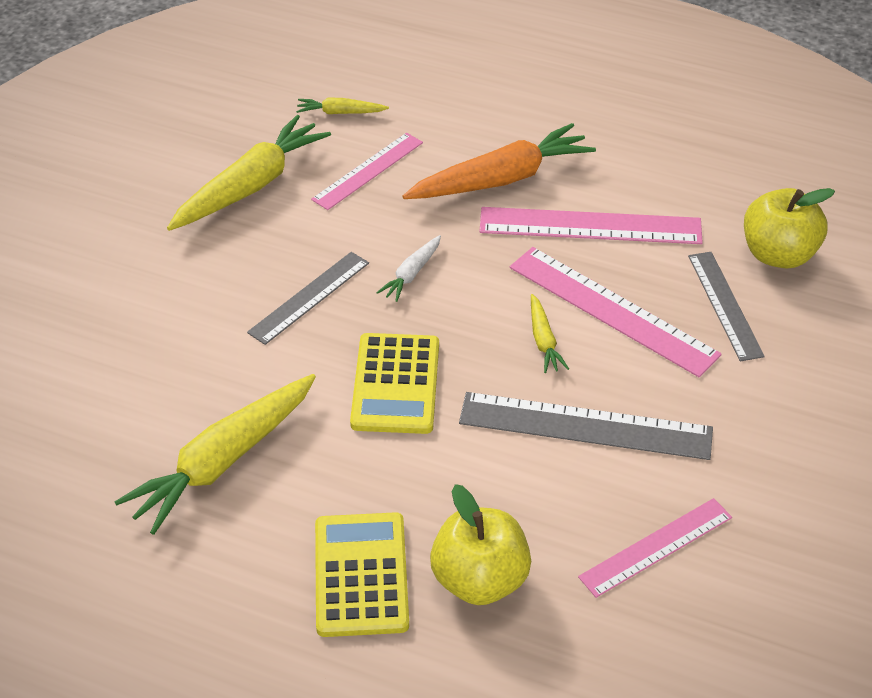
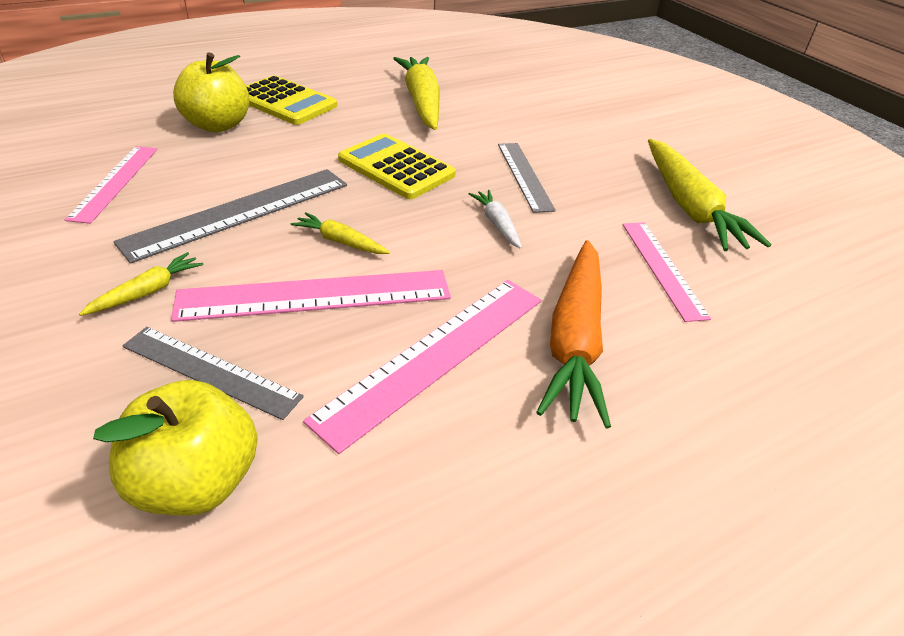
camera: 125 degrees right, 5 degrees down
(340, 112) = (779, 297): yellow carrot -> yellow carrot (147, 291)

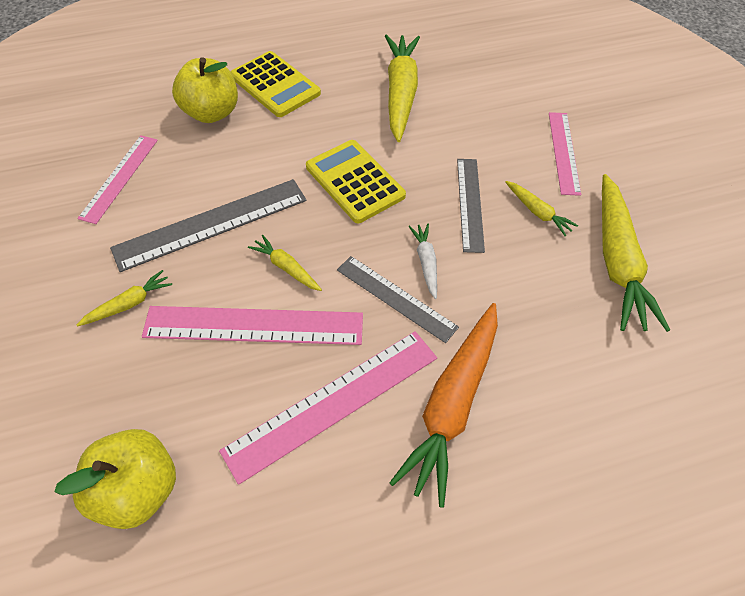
camera: 15 degrees right, 15 degrees up
(210, 371) = (162, 391): grey ruler -> grey ruler (396, 298)
(595, 177) = (537, 212): none -> yellow carrot
(662, 268) = (560, 335): pink ruler -> pink ruler (563, 152)

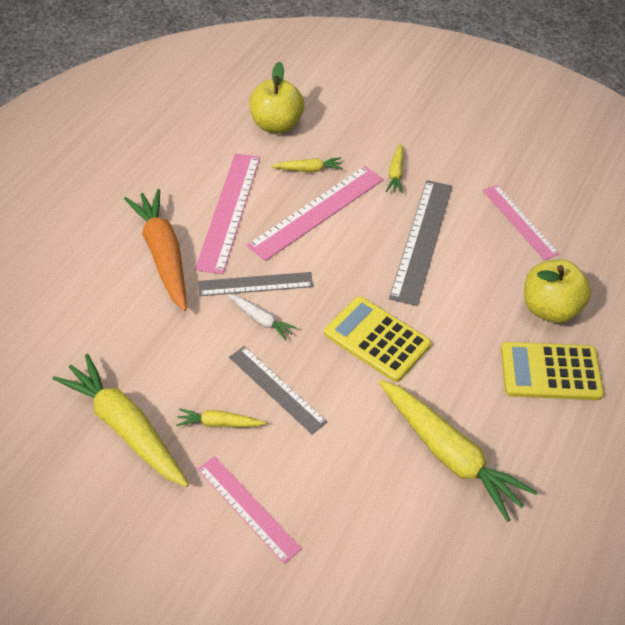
camera: 135 degrees right, 5 degrees down
(286, 268) = (342, 251): yellow carrot -> yellow carrot (308, 169)
(355, 181) = (377, 339): yellow calculator -> yellow calculator turned 150 degrees counterclockwise

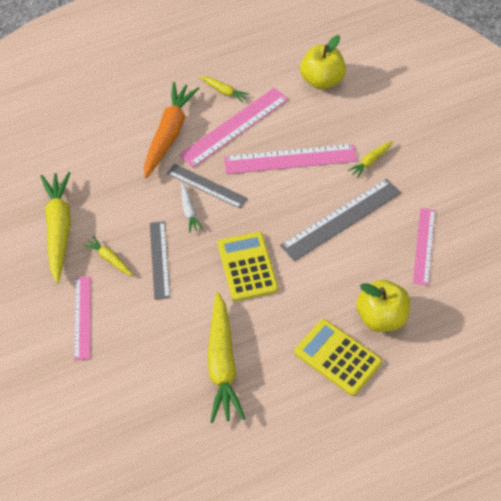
camera: 40 degrees right, 5 degrees up
(308, 169) = (313, 125): yellow carrot -> yellow carrot (224, 91)

